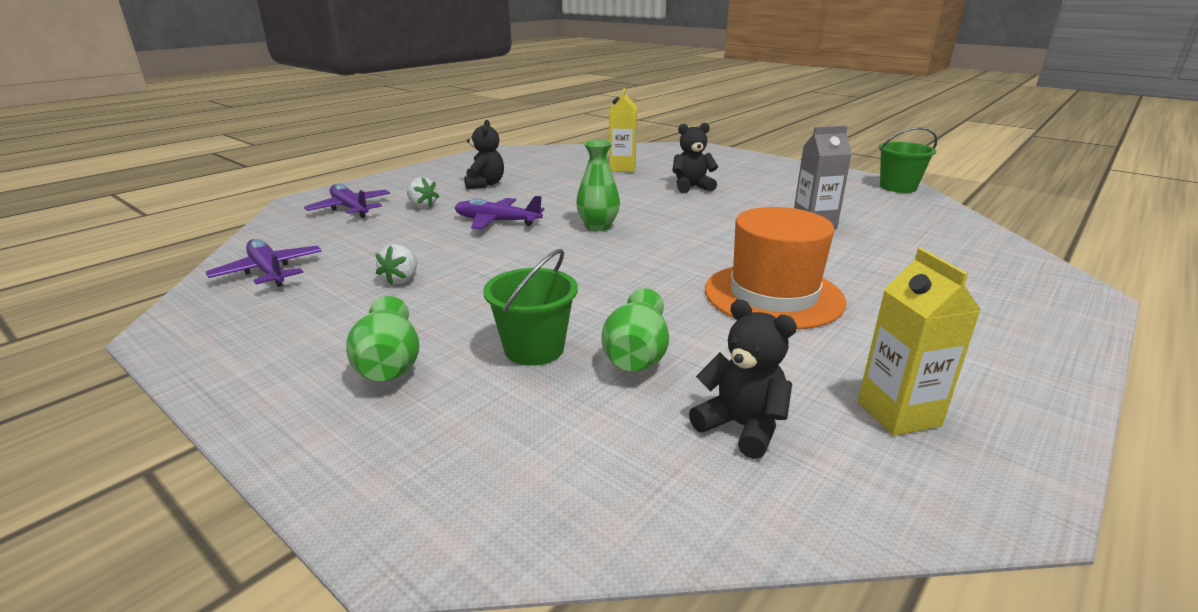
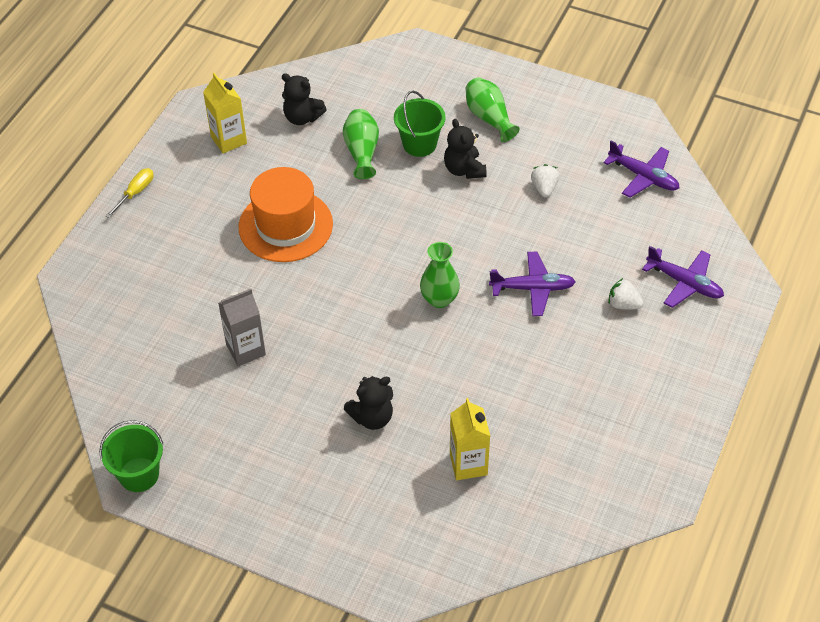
camera: 165 degrees right, 25 degrees up
(484, 184) = (600, 372): black teddy bear -> black teddy bear (464, 169)
(1050, 364) = (135, 192): none -> yellow screwdriver

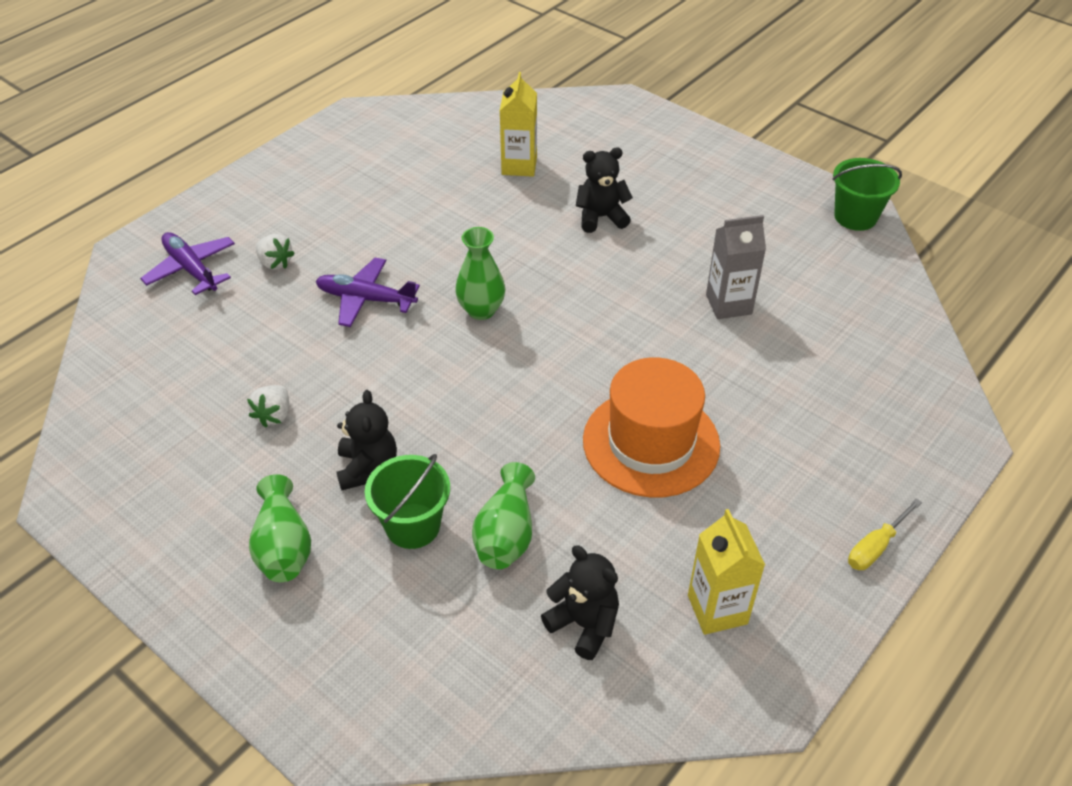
camera: 165 degrees left, 5 degrees down
(643, 177) = (133, 401): purple plane -> none

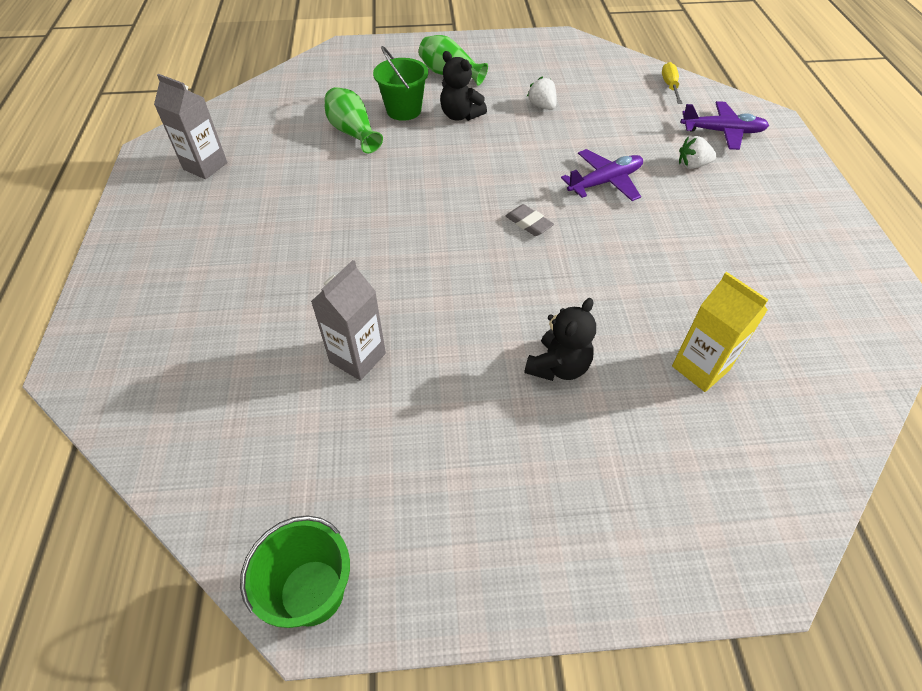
camera: 135 degrees right, 5 degrees up
(481, 310) = (528, 223): green vase -> grey eraser
(584, 624) = (273, 125): black teddy bear -> none
(651, 443) = (319, 218): orange hat -> none
(717, 609) = (205, 166): yellow carton -> grey carton
(875, 547) = (120, 247): yellow screwdriver -> yellow screwdriver (670, 86)

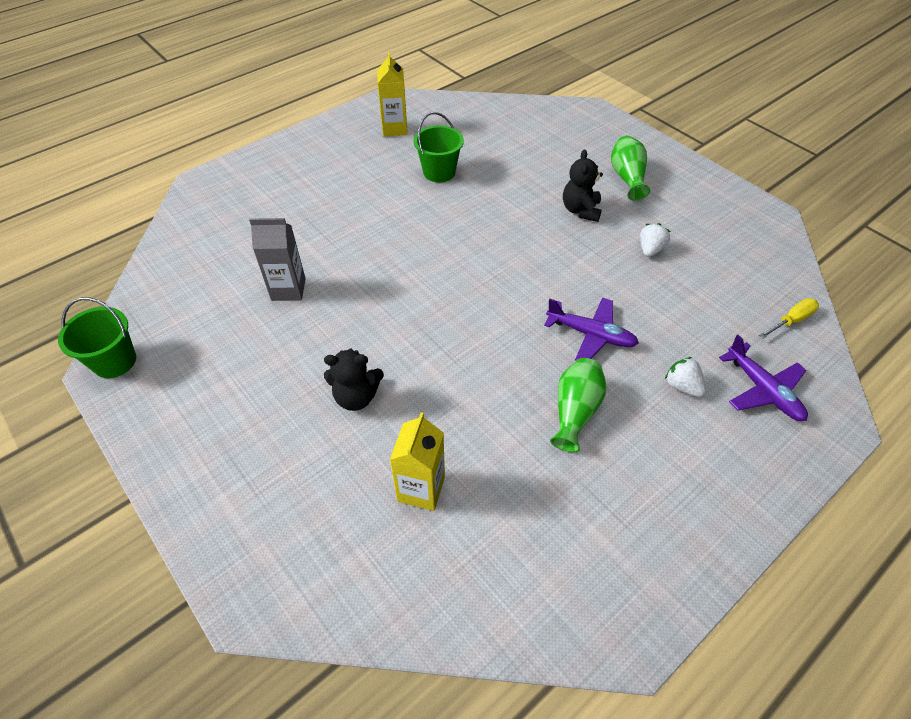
camera: 55 degrees right, 0 degrees up
(205, 166) = (395, 129): grey carton -> yellow carton
(353, 132) = (497, 169): green vase -> green vase (575, 411)
(403, 110) = (551, 178): green bucket -> green bucket (439, 172)
(528, 223) = (492, 311): grey eraser -> none

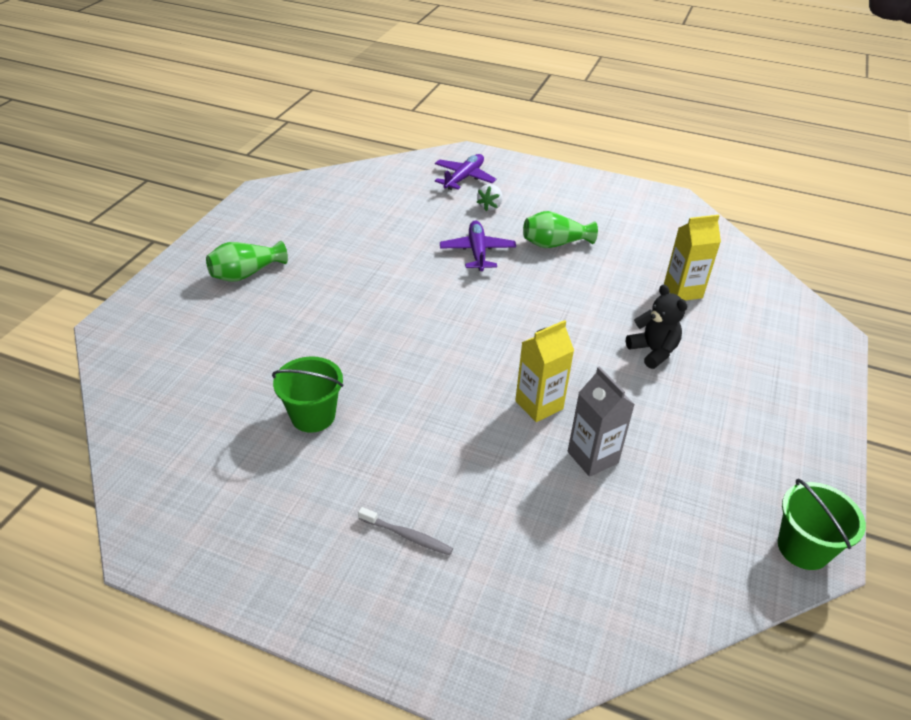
camera: 120 degrees left, 10 degrees down
(313, 182) = (407, 536): none -> grey toothbrush
(395, 129) = (232, 503): yellow carton -> yellow carton (539, 405)
(580, 210) = (320, 291): black teddy bear -> none
(650, 249) = (352, 242): white strawberry -> none
(791, 320) = (387, 173): yellow screwdriver -> none

